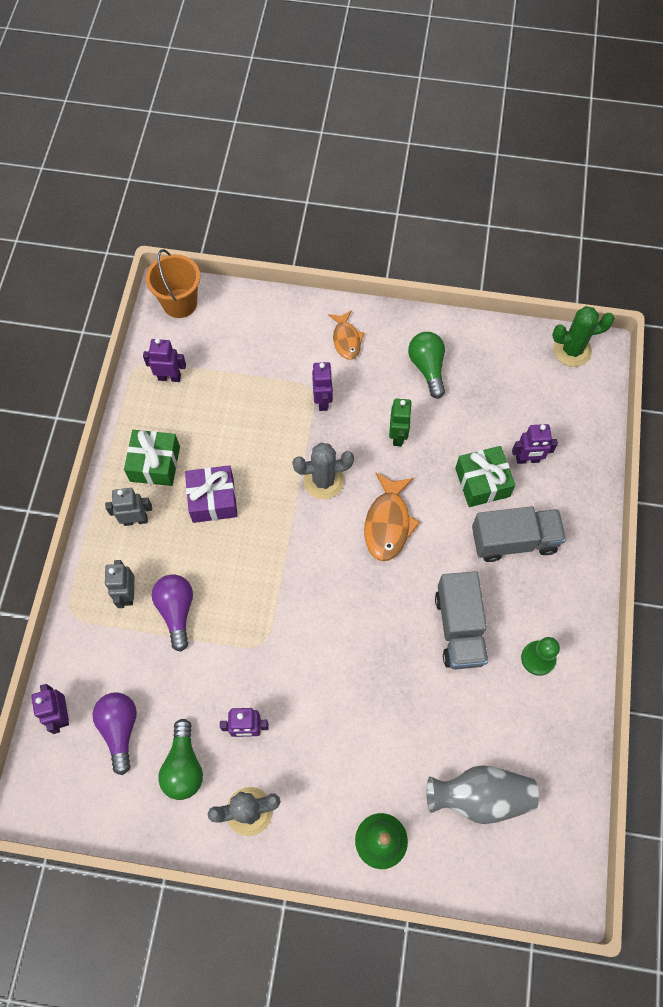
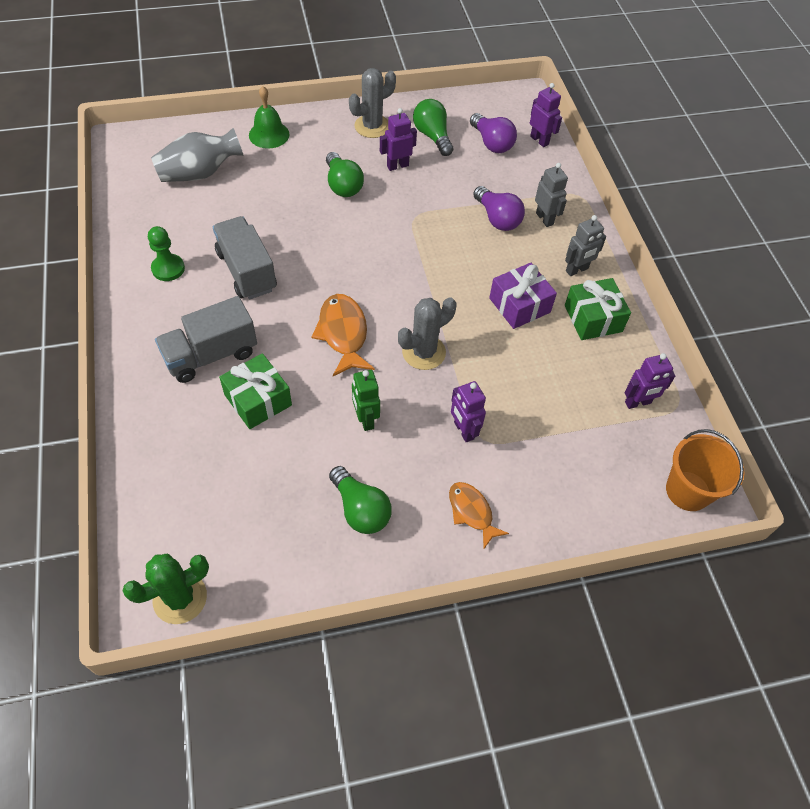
camera: 155 degrees right, 10 degrees down
(321, 718) = (343, 185): none -> green light bulb
(527, 459) = (212, 439): purple robot -> none

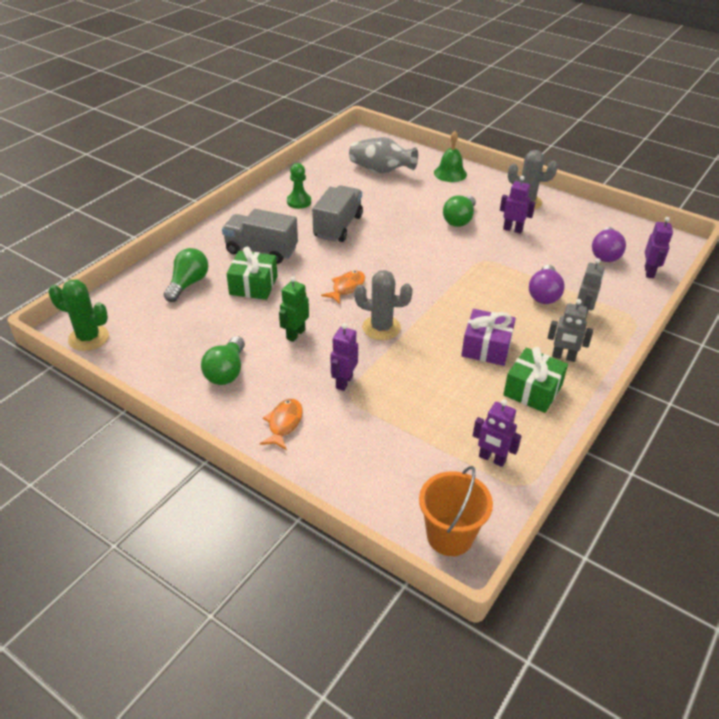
camera: 50 degrees right, 15 degrees down
(343, 334) = (346, 287): orange fish -> orange fish, size x0.66
(432, 136) = (563, 228): green light bulb -> green light bulb (188, 284)

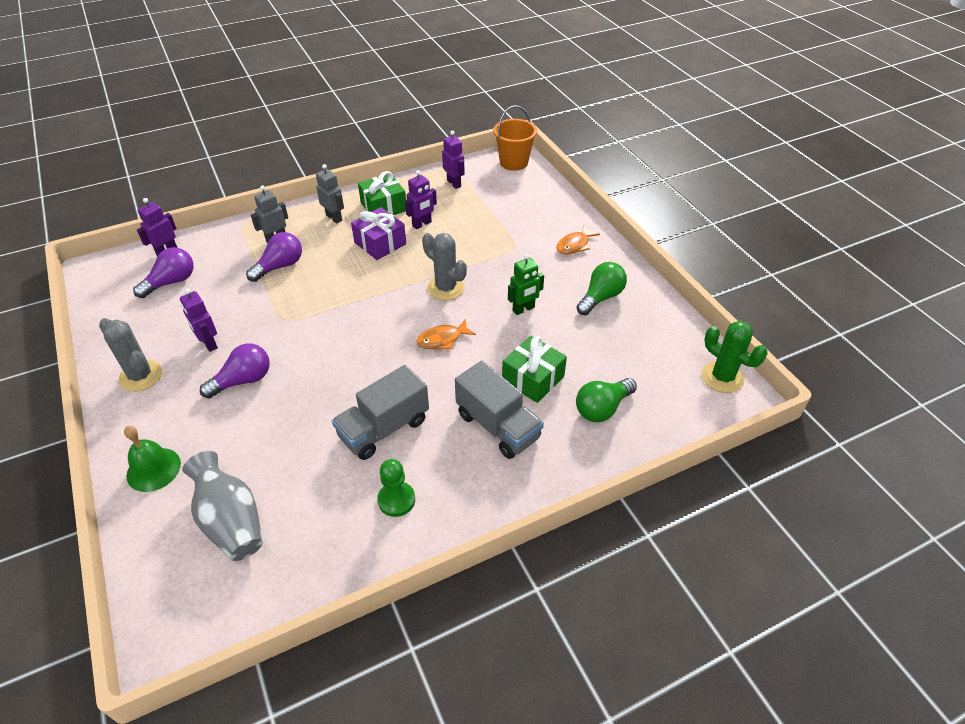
camera: 150 degrees left, 5 degrees up
(344, 382) = (511, 257): purple robot -> purple robot (422, 224)
(459, 220) = (243, 380): green light bulb -> purple light bulb

